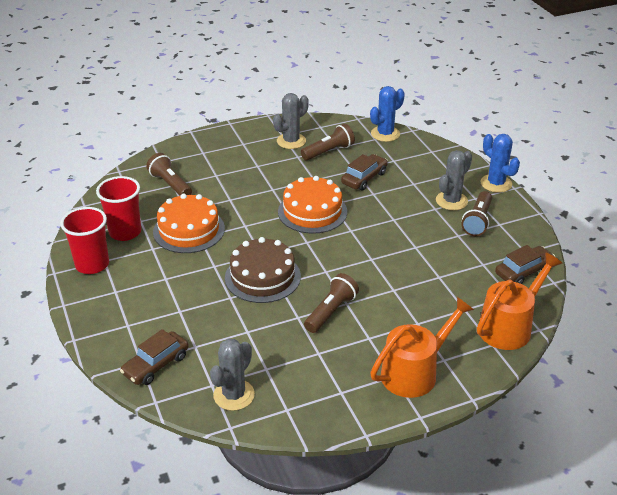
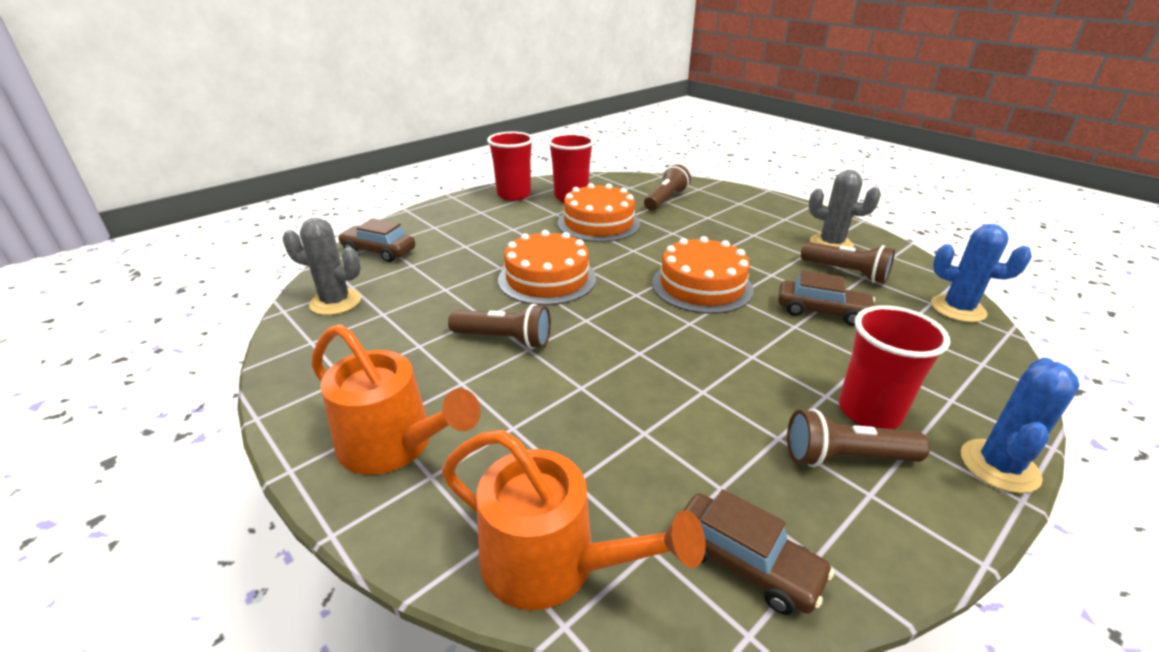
camera: 70 degrees right, 5 degrees down
(262, 277) = (547, 279): brown cake -> orange cake
(451, 201) = (869, 411): grey cactus -> red cup

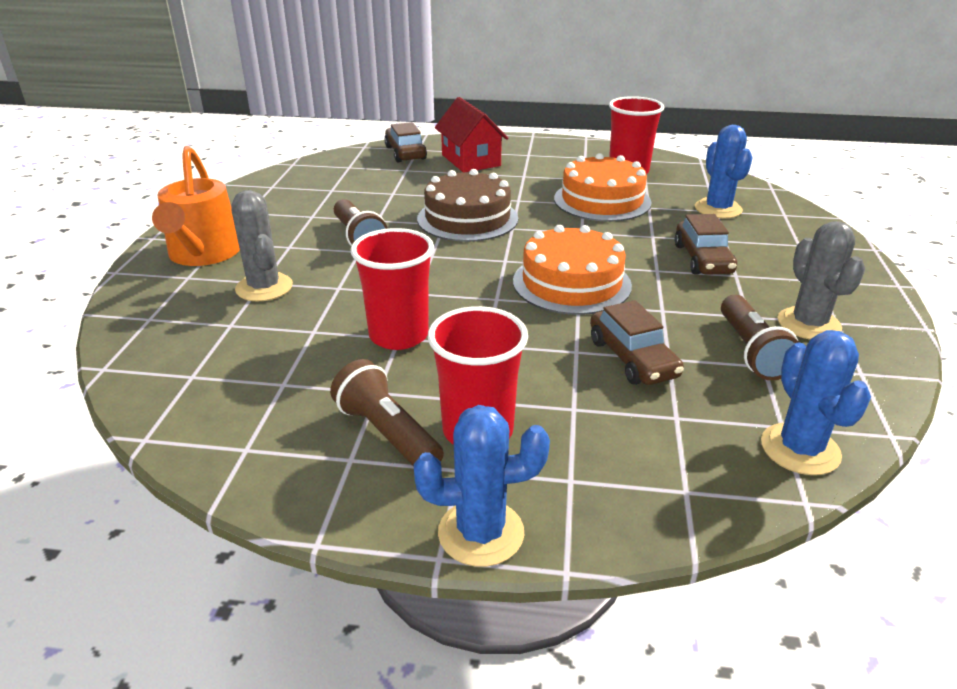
camera: 50 degrees right, 0 degrees up
(335, 302) = (323, 171): grey cactus -> grey cactus (264, 287)
(448, 234) = (471, 160): none -> red house
(514, 195) = (583, 152): red cup -> red cup (399, 335)
(547, 279) = (467, 218): orange cake -> brown cake
(552, 563) = (149, 345): orange watering can -> none
(665, 200) = (718, 209): brown flashlight -> blue cactus
(745, 563) = (210, 418): brown car -> brown car (702, 259)

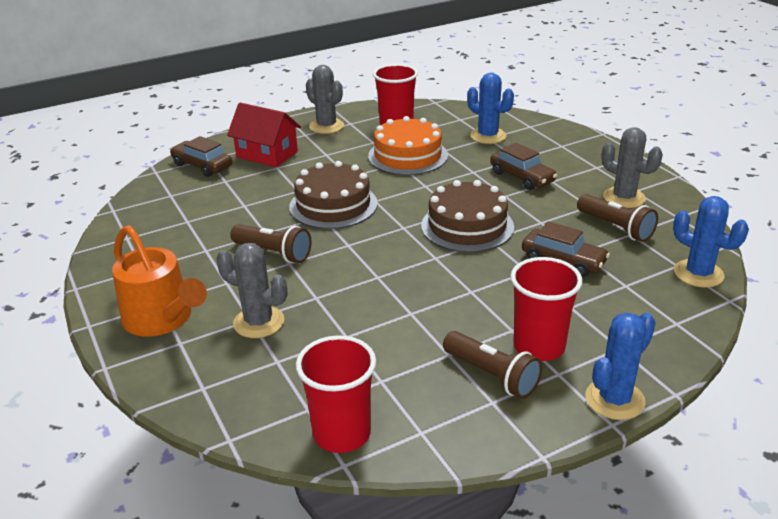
camera: 35 degrees left, 0 degrees up
(387, 433) = (492, 375): brown flashlight -> brown flashlight turned 150 degrees counterclockwise
(399, 335) = (409, 311): red cup -> red cup (342, 434)
(558, 153) = (326, 126): none -> grey cactus
(571, 283) = (467, 226): orange cake -> brown cake

